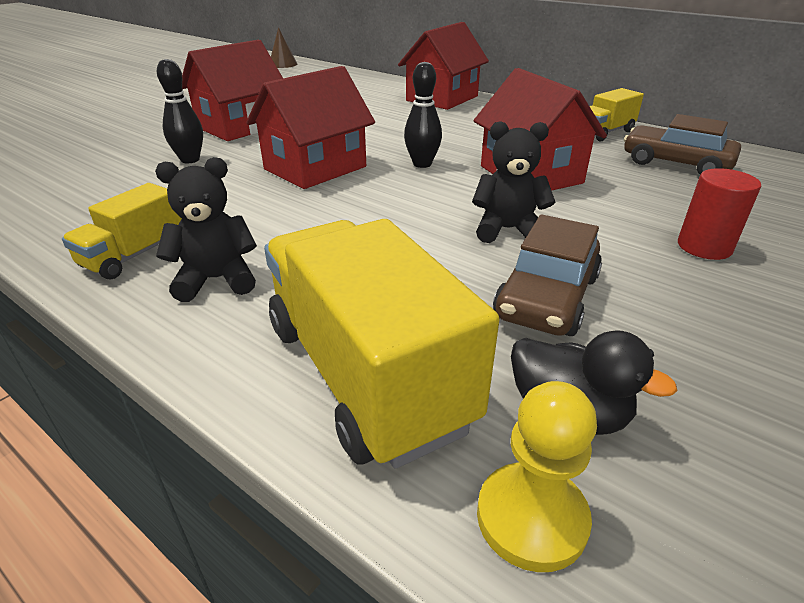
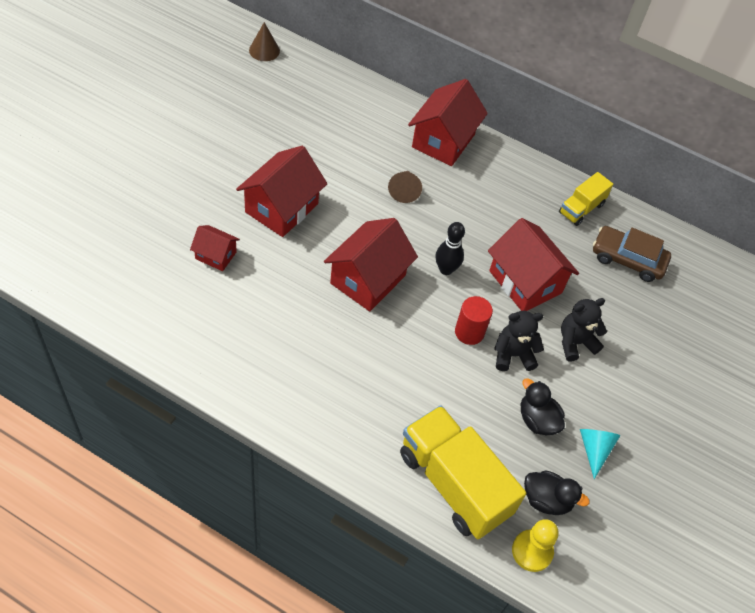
camera: 15 degrees left, 20 degrees up
(134, 255) = (291, 397): yellow truck -> none
(138, 150) = (216, 255): none -> red house
(190, 160) = (266, 270): black bowling pin -> none
(216, 280) = (352, 417): black teddy bear -> black teddy bear (575, 343)
(388, 120) = (404, 191): none -> brown cone
(547, 297) = (537, 420): brown car -> black duck
(666, 340) = (594, 449): none -> turquoise cone
(704, 247) = (627, 366): red cylinder -> red cylinder (469, 332)

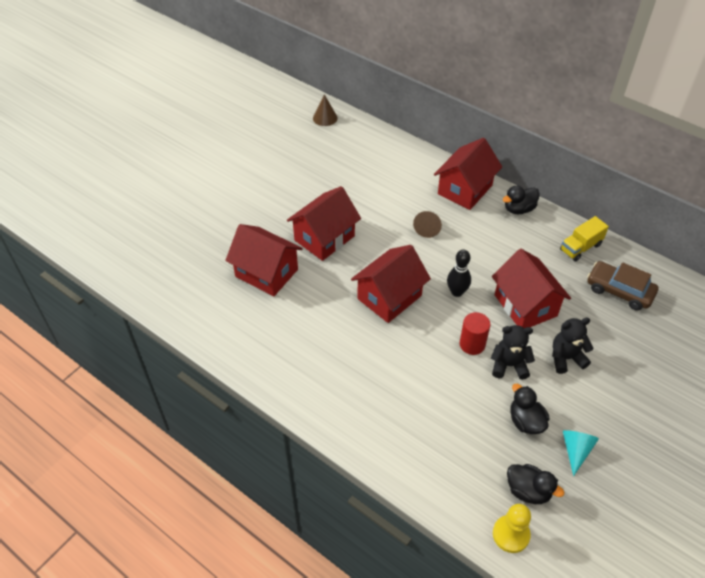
camera: 15 degrees right, 5 degrees down
(216, 255) = (266, 273): red house -> red house, size x1.86
(454, 483) = (446, 470): yellow truck -> none
(508, 163) = (519, 209): none -> black duck

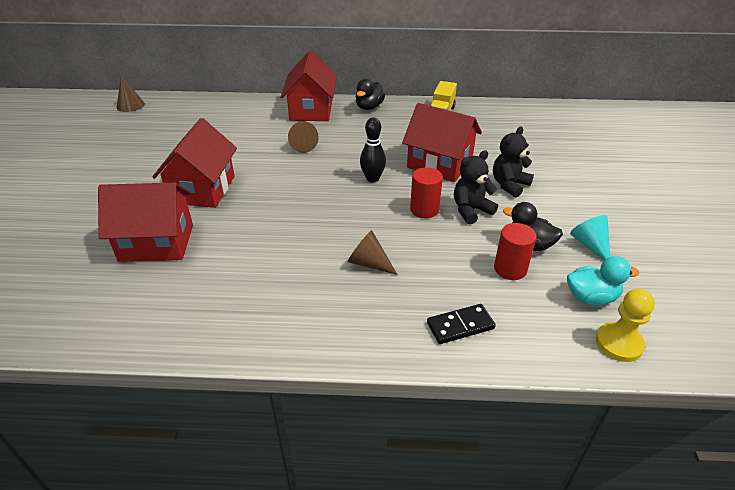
camera: 35 degrees left, 10 degrees down
(389, 297) = (312, 208): red house -> none
(392, 369) = (369, 263): none -> brown cone
(412, 453) = (460, 326): none -> black domino
(490, 433) = (510, 269): none -> red cylinder
(528, 491) = (591, 297): black duck -> turquoise duck
(619, 291) = (498, 127): brown car -> none

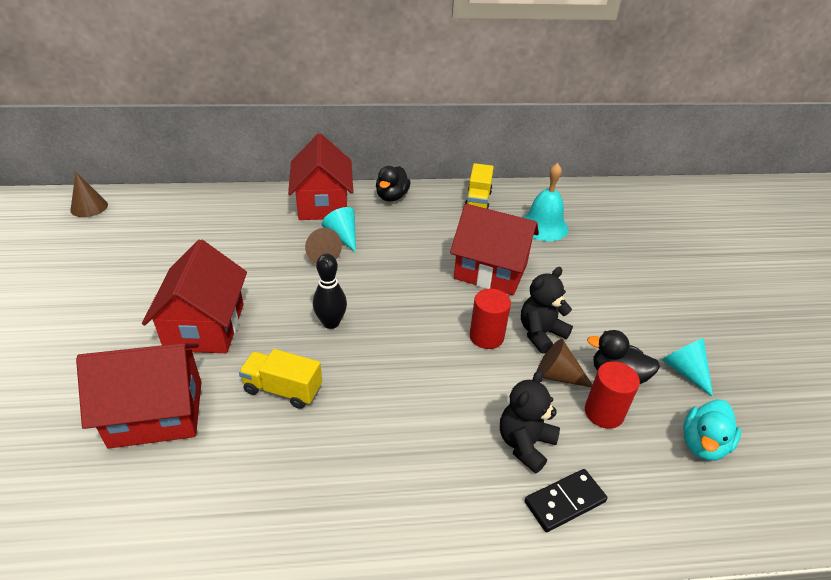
camera: 10 degrees left, 0 degrees up
(253, 234) = (283, 389): none -> yellow truck
(322, 133) = (342, 236): none -> turquoise cone
(369, 263) = (436, 420): brown cone -> brown cone (557, 376)
(372, 178) = (416, 297): black bowling pin -> black bowling pin (331, 323)
(494, 133) = (543, 226): none -> turquoise bell
(509, 185) = (576, 295): black teddy bear -> black teddy bear (525, 444)
(591, 297) = (703, 444): turquoise duck -> turquoise duck turned 135 degrees clockwise
(619, 343) = (749, 506): yellow pawn -> none

